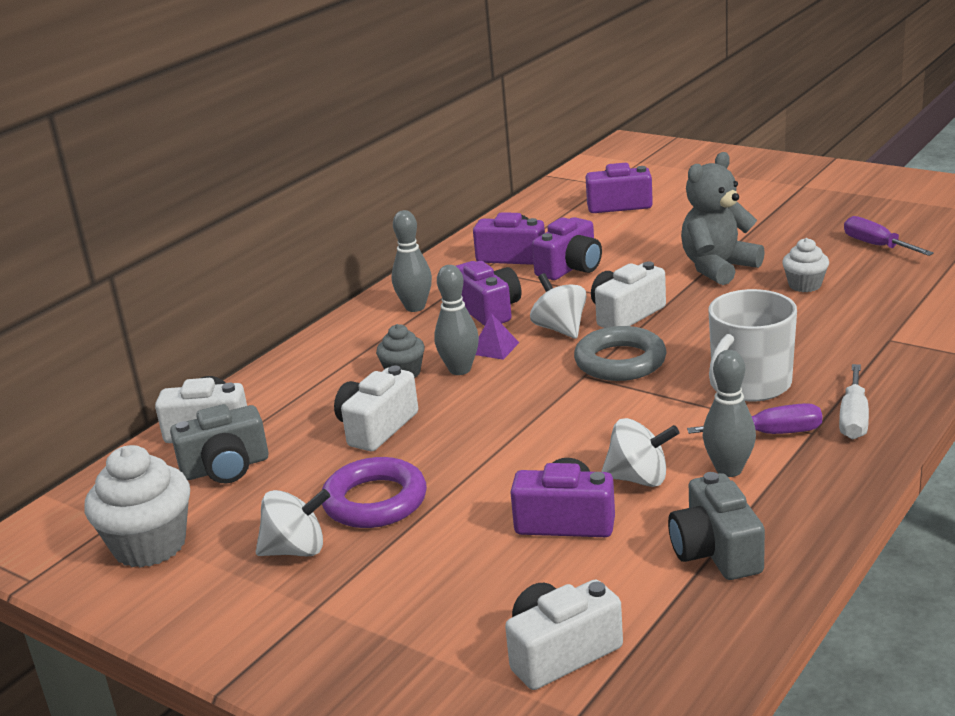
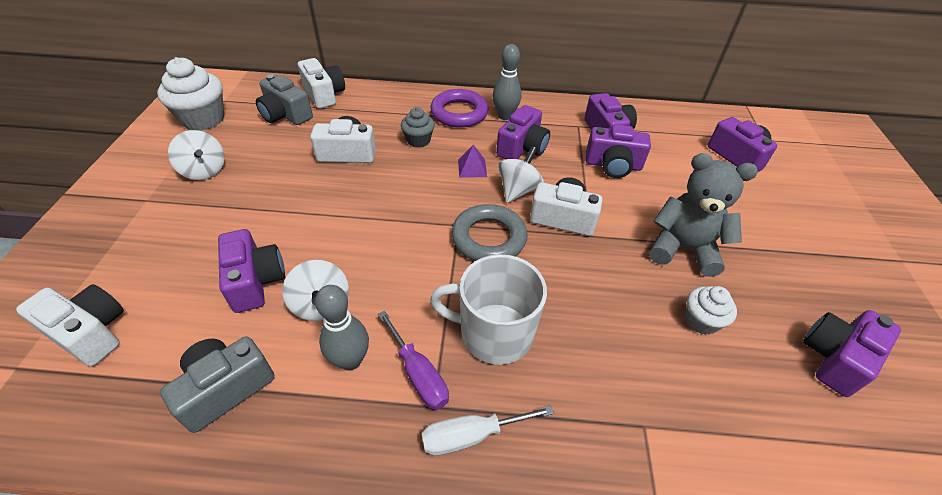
camera: 55 degrees right, 20 degrees up
(375, 501) = (262, 182): purple ring -> purple ring (459, 113)
(460, 369) = (435, 162): grey bowling pin -> none
(876, 245) = (835, 358): purple screwdriver -> purple camera

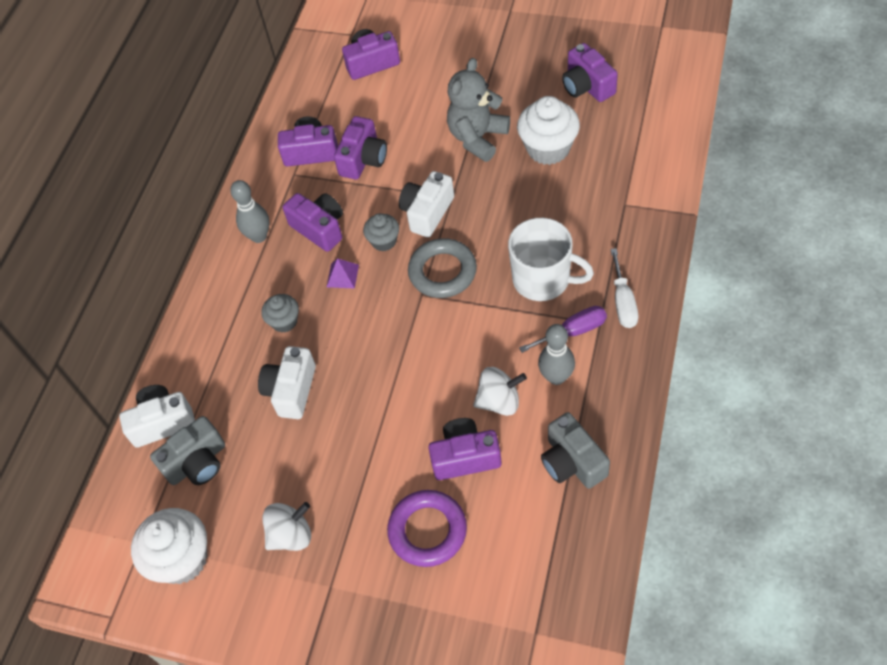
camera: 70 degrees left, 10 degrees up
(90, 333) = (506, 582): white camera -> none
(459, 113) = (242, 279): purple ring -> purple ring (427, 531)
(494, 333) = (543, 279): white mug -> white mug turned 90 degrees counterclockwise
(518, 190) = (384, 241): white spinning top -> grey cupcake
(701, 321) = (548, 148): white cupcake -> white cupcake, size x1.77

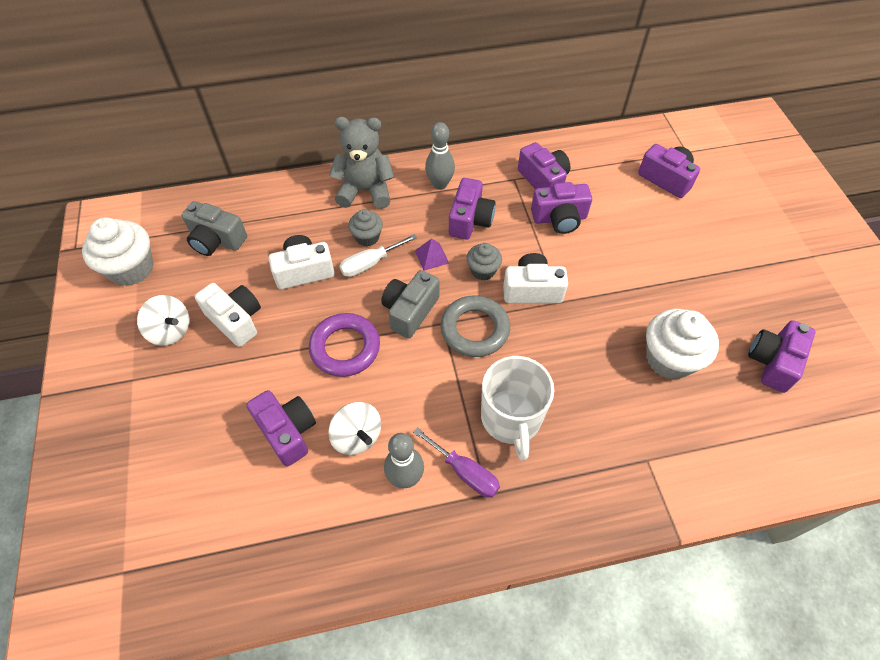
camera: 55 degrees right, 0 degrees up
(162, 422) = (244, 203): white camera -> white camera (236, 320)
(427, 531) = (203, 432): purple ring -> purple ring (345, 348)
(477, 138) = (641, 293): grey teddy bear -> grey teddy bear (365, 191)
(572, 462) = (315, 532): grey camera -> grey camera (410, 311)
(623, 302) = (524, 507): white screwdriver -> white screwdriver (370, 263)

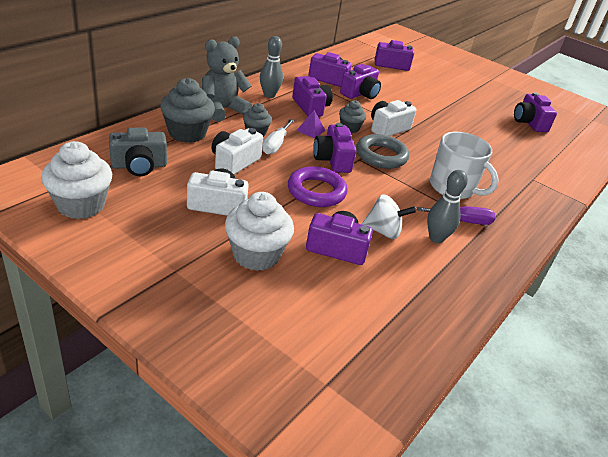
camera: 45 degrees left, 20 degrees down
(171, 331) = (171, 229): white spinning top -> none
(298, 213) = (187, 133): none -> grey cupcake
(410, 311) = (332, 160): grey camera -> purple camera
(669, 359) = (488, 136): white cupcake -> white cupcake (256, 255)

